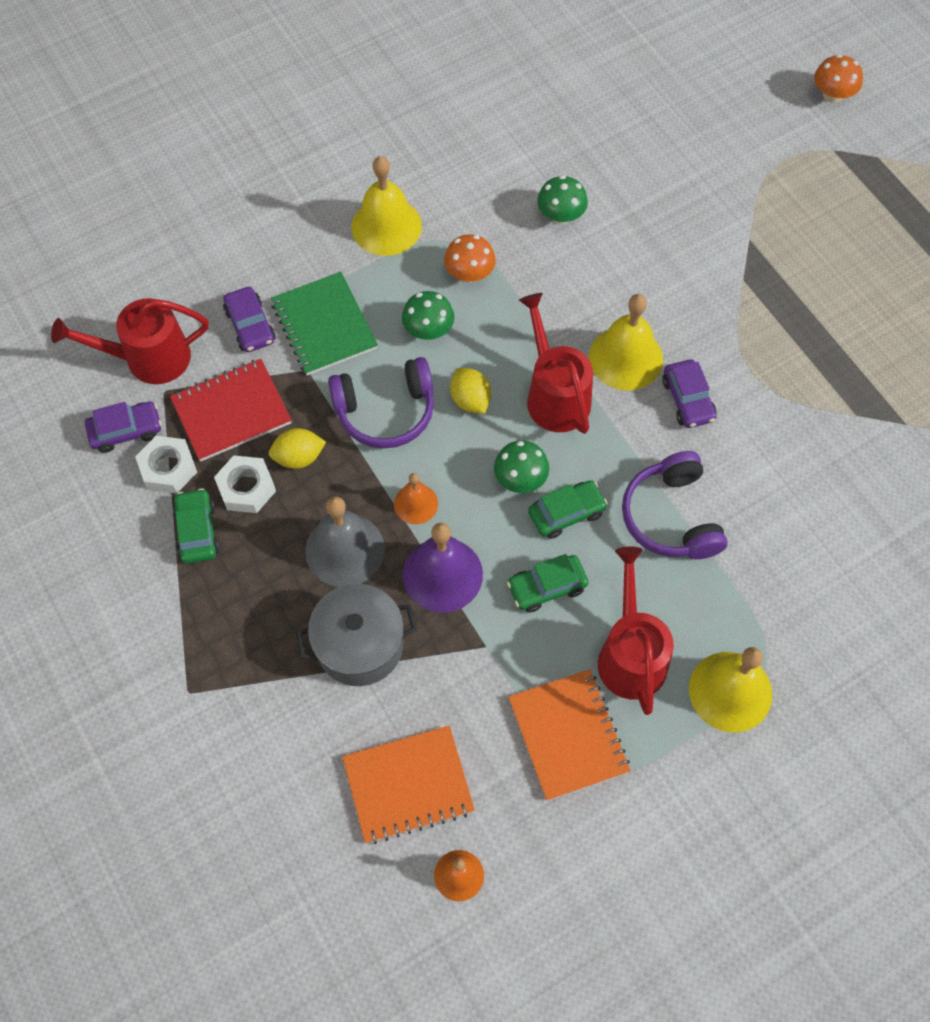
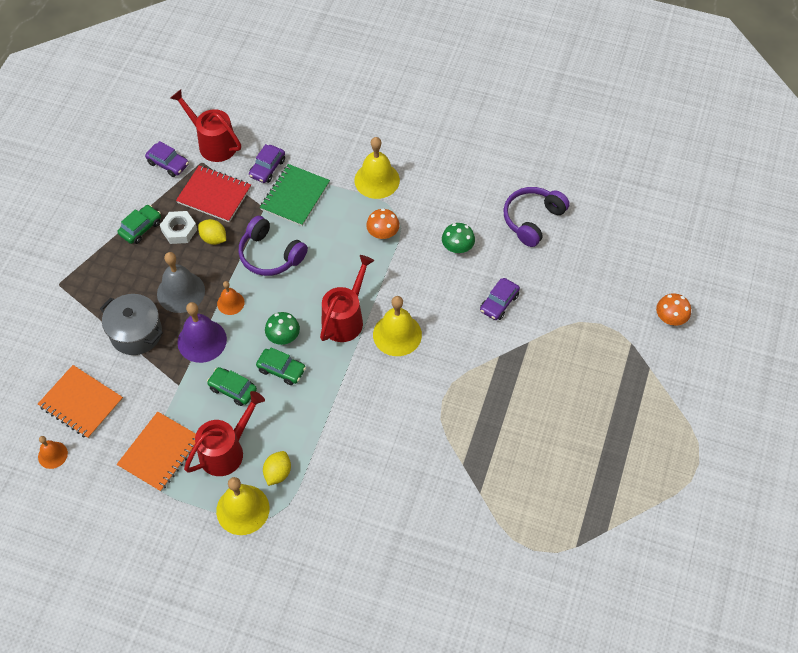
camera: 50 degrees right, 5 degrees down
(168, 468) = (163, 193): white nut -> none
(428, 330) = (333, 239): green mushroom -> none
(470, 400) = (309, 285): yellow lemon -> yellow lemon (278, 473)
(671, 517) = (320, 417): purple headphones -> purple headphones (532, 219)
(688, 400) = (398, 379): purple car -> purple car (499, 303)

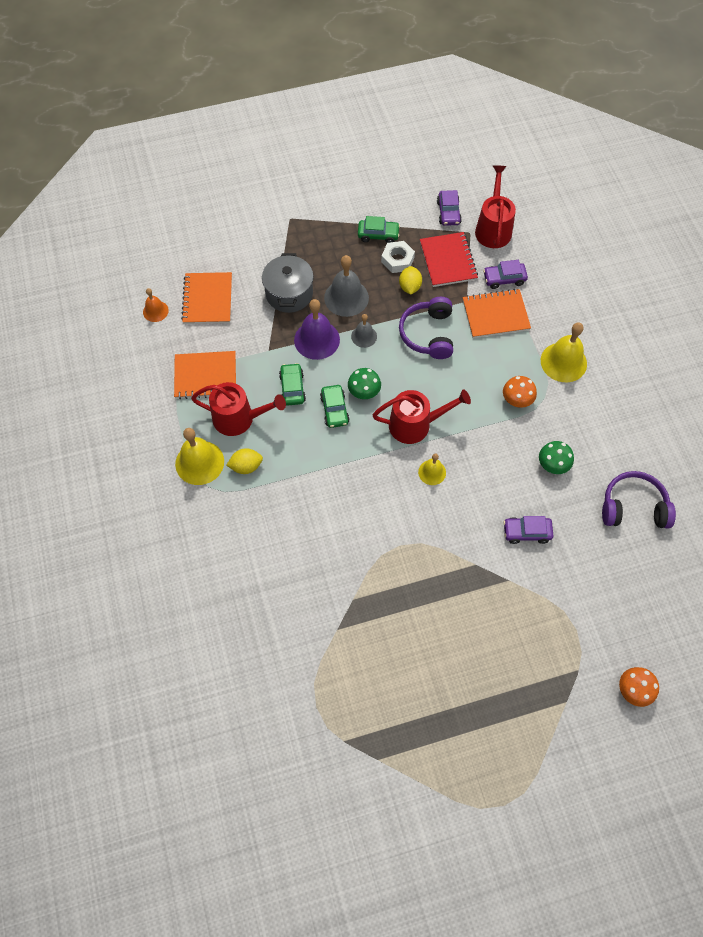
camera: 55 degrees right, 5 degrees up
(230, 303) = (364, 336): orange bell -> grey bell
(295, 196) = (495, 315): green notebook -> orange notebook
(397, 334) = (432, 472): yellow bell -> yellow bell, size x0.57

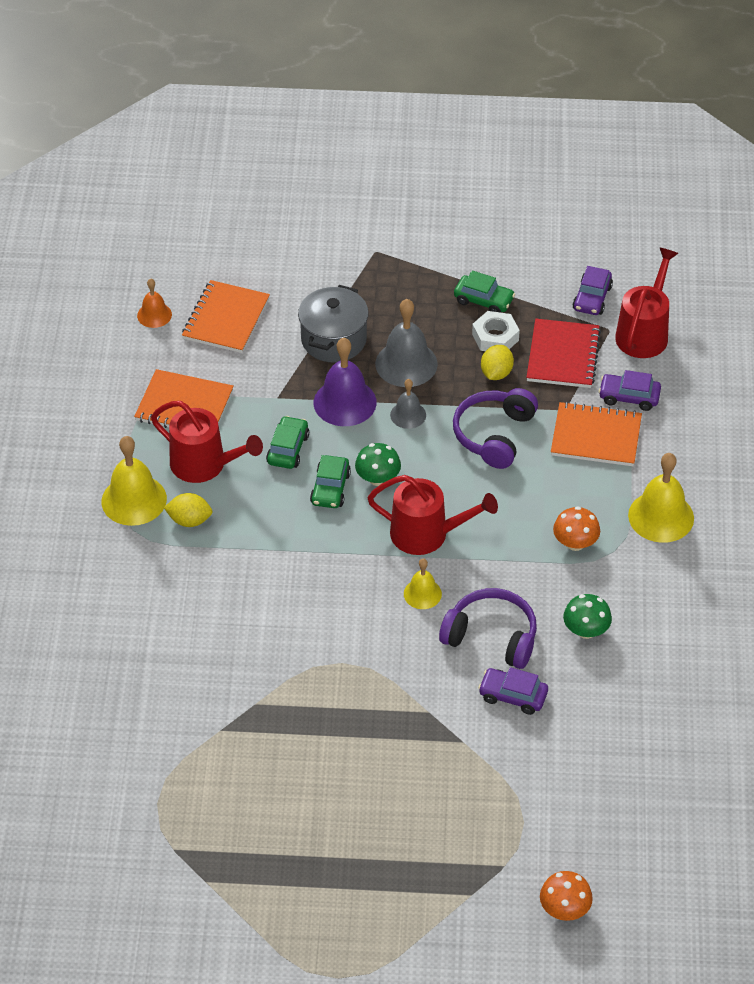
camera: 20 degrees right, 15 degrees down
(633, 507) = (669, 709): purple headphones -> purple headphones (491, 637)

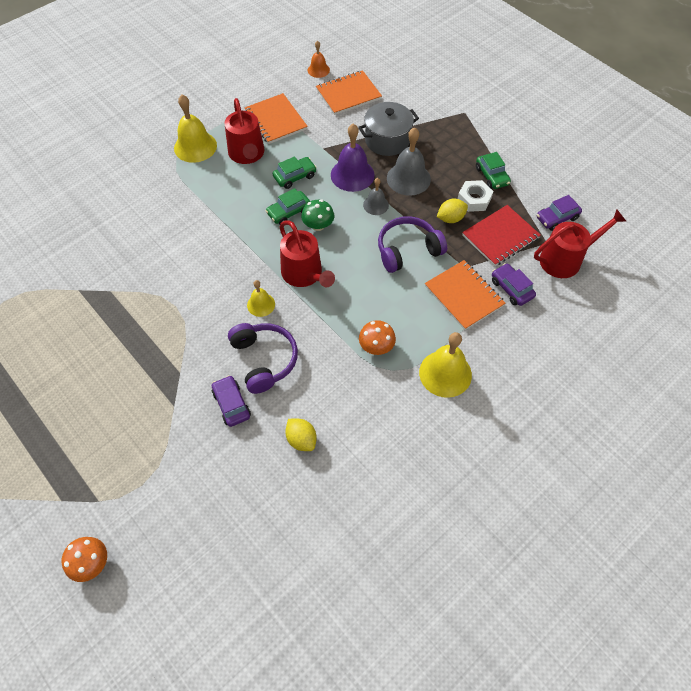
camera: 45 degrees right, 10 degrees up
(189, 520) = (205, 175): yellow lemon -> yellow lemon (301, 440)
(586, 630) = (318, 403): green mushroom -> none

